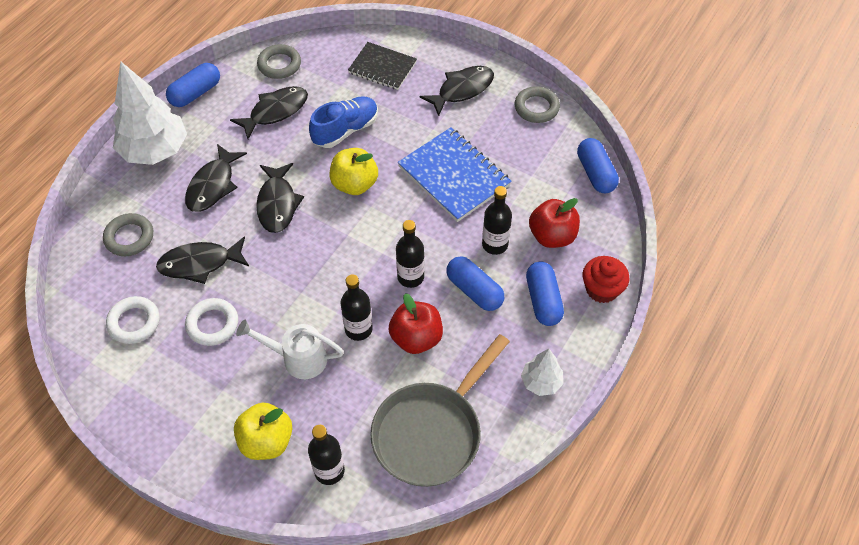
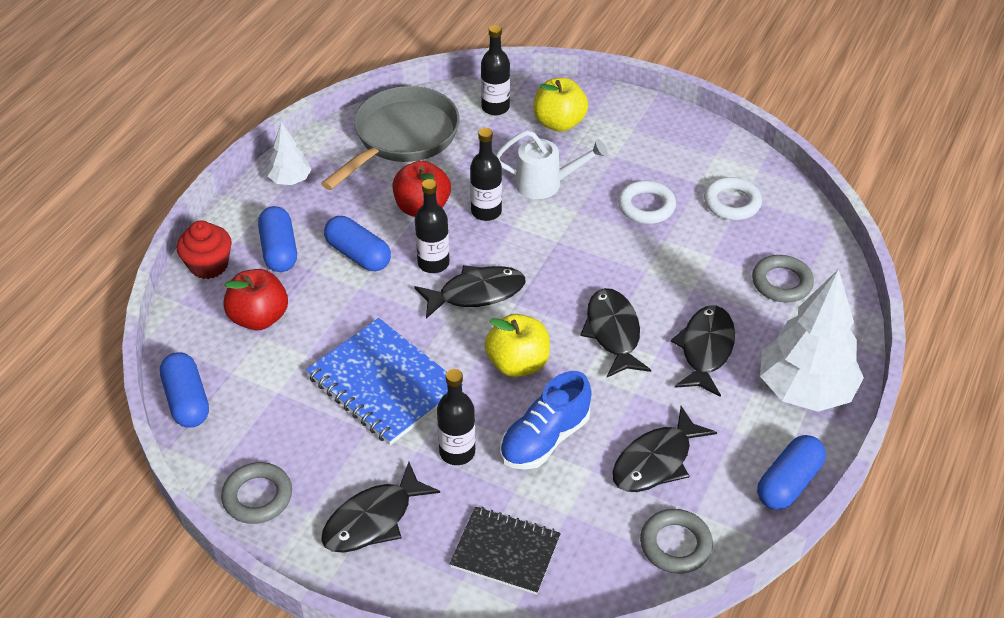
camera: 175 degrees right, 10 degrees down
(200, 263) = (684, 261): black fish -> black fish (476, 293)
(495, 244) = (332, 304): black bottle -> black bottle (457, 452)

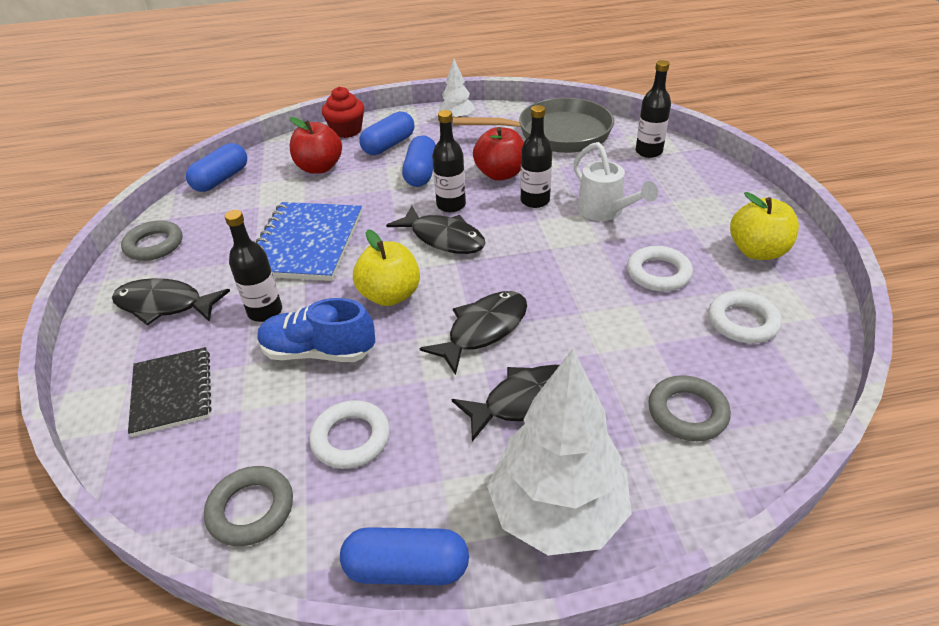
camera: 55 degrees right, 5 degrees down
(559, 123) = (681, 184): yellow apple -> yellow apple (757, 251)
(656, 461) = (351, 438): black fish -> white ring

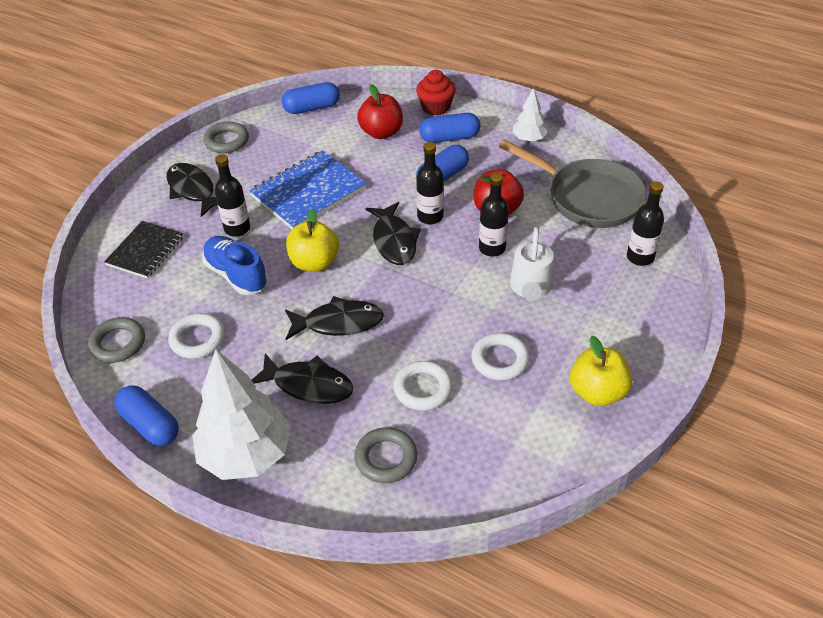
camera: 40 degrees right, 5 degrees up
(742, 322) = (506, 432): white ring -> white ring (423, 389)

